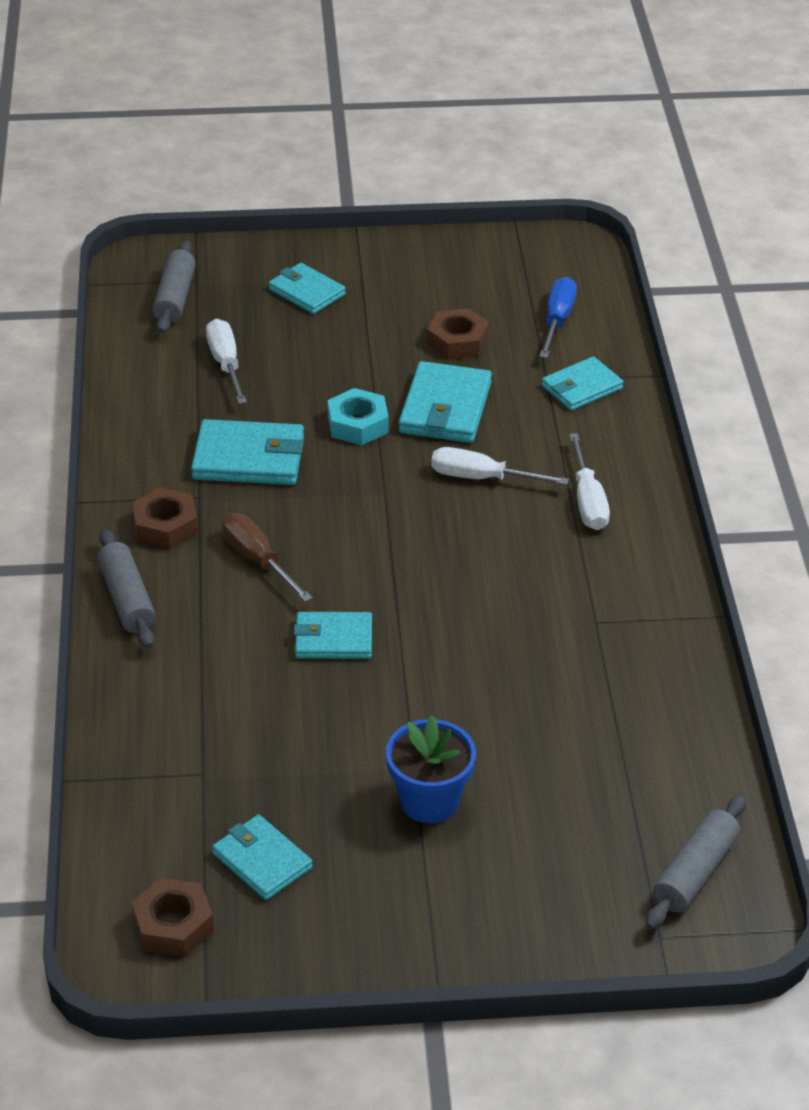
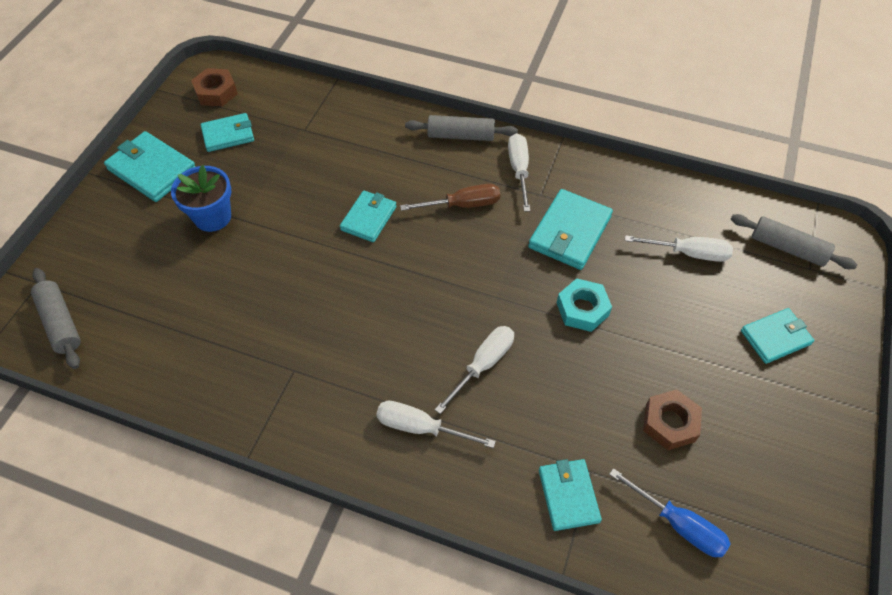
camera: 115 degrees right, 15 degrees up
(165, 526) = (519, 170): brown nut -> white screwdriver
(445, 408) = (580, 375): turquoise wallet -> turquoise wallet (152, 169)

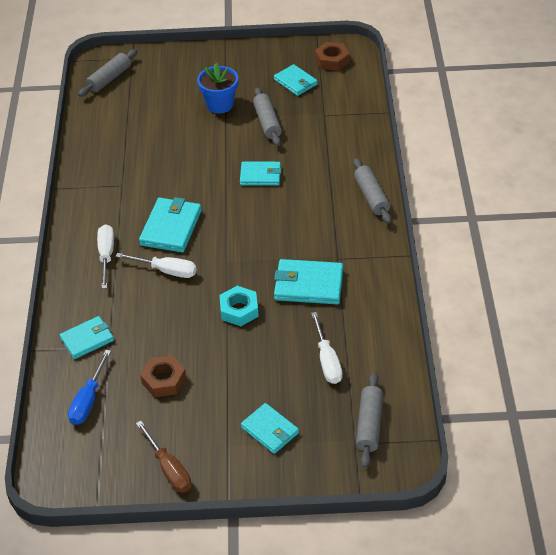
camera: 70 degrees right, 10 degrees down
(152, 169) = (243, 62): turquoise wallet -> turquoise wallet (171, 228)
(280, 182) = (267, 122): none -> grey rolling pin
(462, 205) = (301, 219): brown screwdriver -> brown screwdriver (169, 469)
(519, 170) = (355, 239): white screwdriver -> none

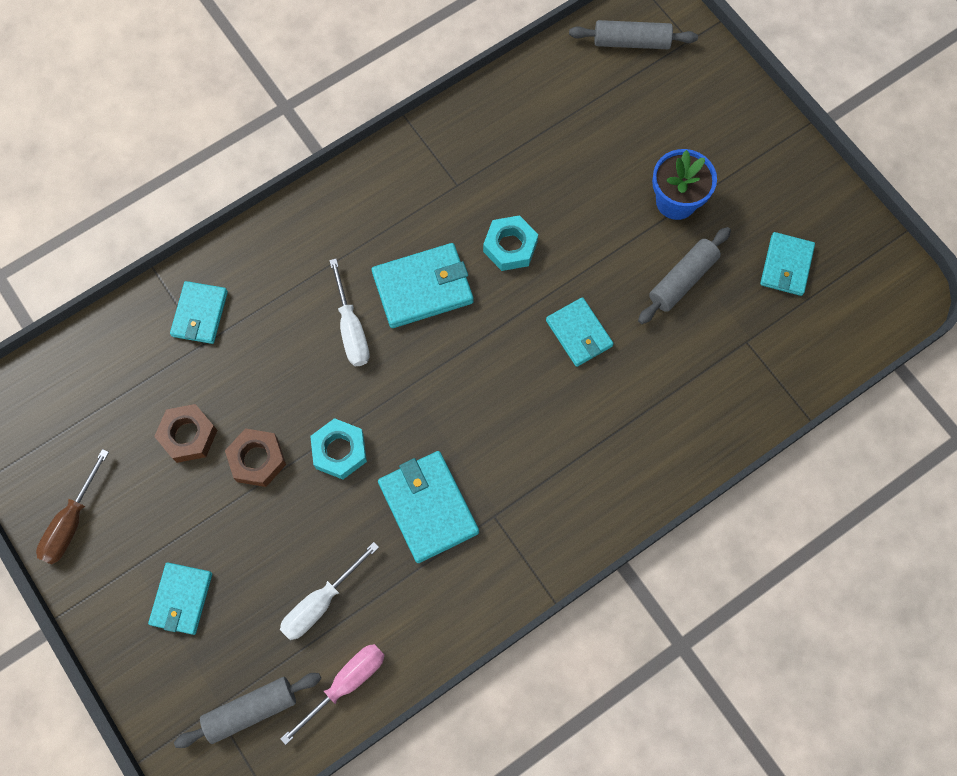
camera: 55 degrees right, 25 degrees up
(87, 339) = (200, 314): turquoise wallet -> turquoise wallet turned 75 degrees clockwise
(88, 400) = (117, 374): blue screwdriver -> none
(106, 255) = (335, 247): white screwdriver -> none
(182, 180) = (510, 247): none -> turquoise nut
(332, 60) = (865, 285): brown nut -> brown nut (257, 460)
(371, 196) = (631, 494): grey rolling pin -> none
(386, 370) = (346, 683): none -> pink screwdriver

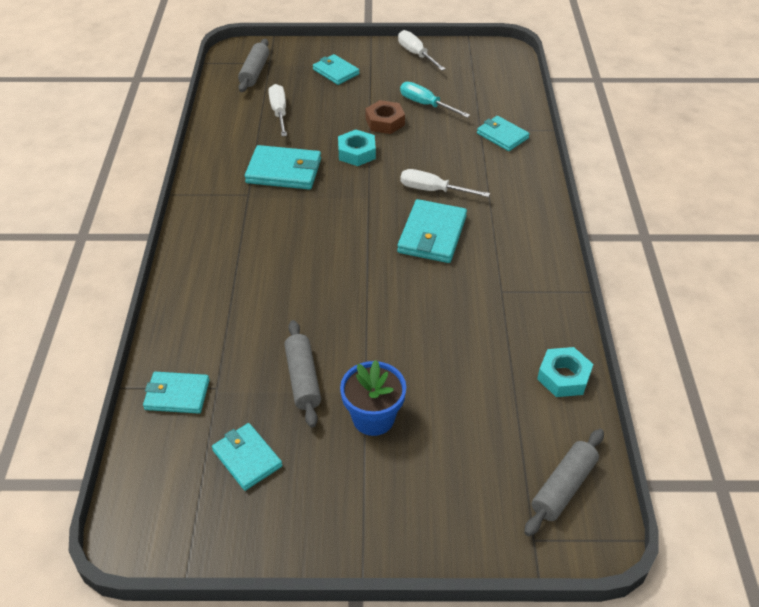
camera: 125 degrees right, 25 degrees down
(72, 522) = (416, 54): brown screwdriver -> white screwdriver
(188, 435) = (426, 104): brown nut -> turquoise screwdriver
(346, 683) = (228, 104): pink screwdriver -> none
(510, 247) = (424, 294): turquoise nut -> turquoise nut (563, 377)
(579, 333) = (321, 294): turquoise wallet -> turquoise wallet (177, 395)

